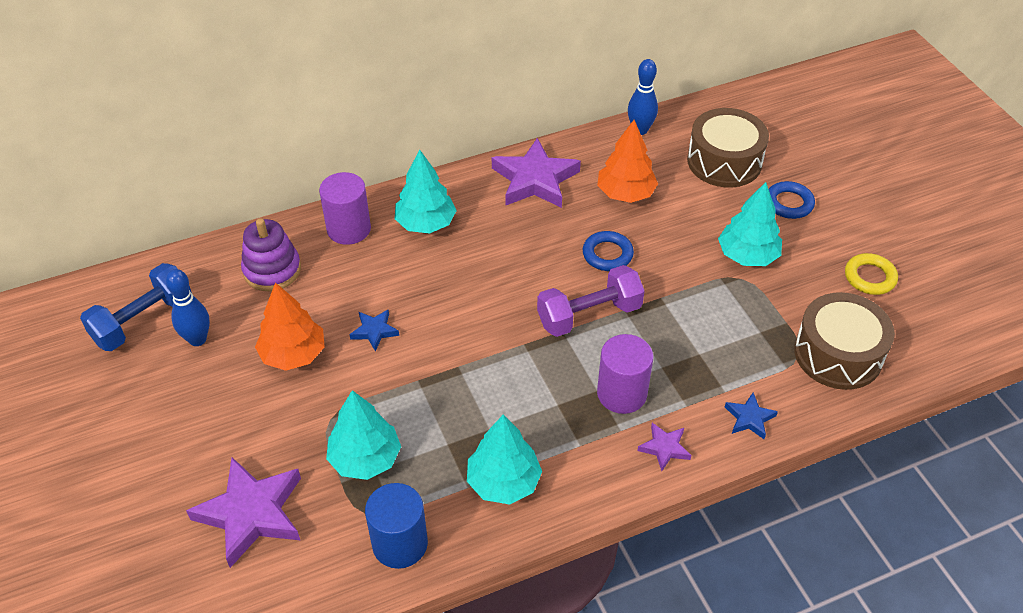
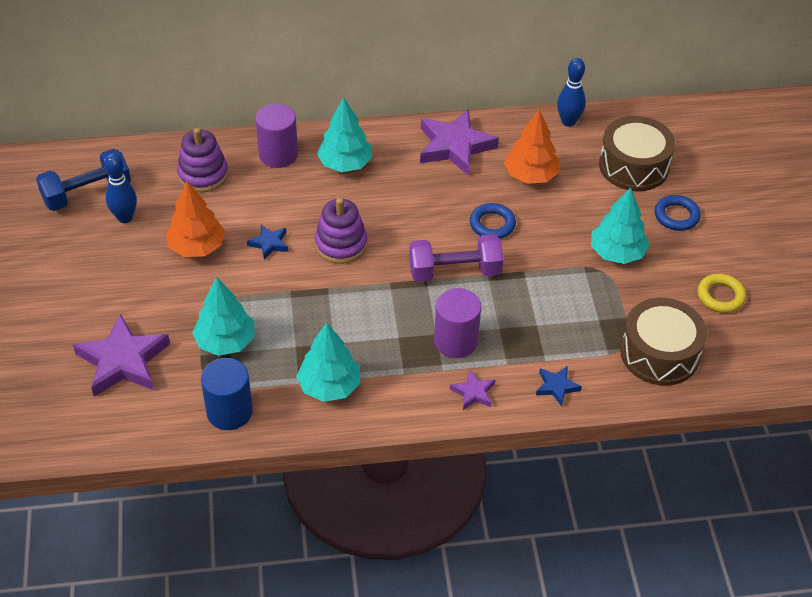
camera: 15 degrees right, 0 degrees up
(455, 314) = (341, 244): none -> purple stacking toy

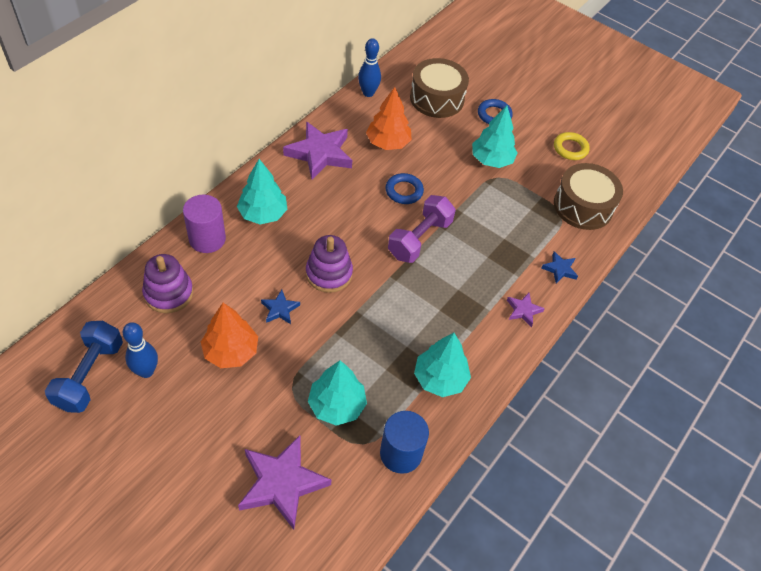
camera: 50 degrees left, 5 degrees up
(456, 341) = (474, 285): purple cylinder -> none

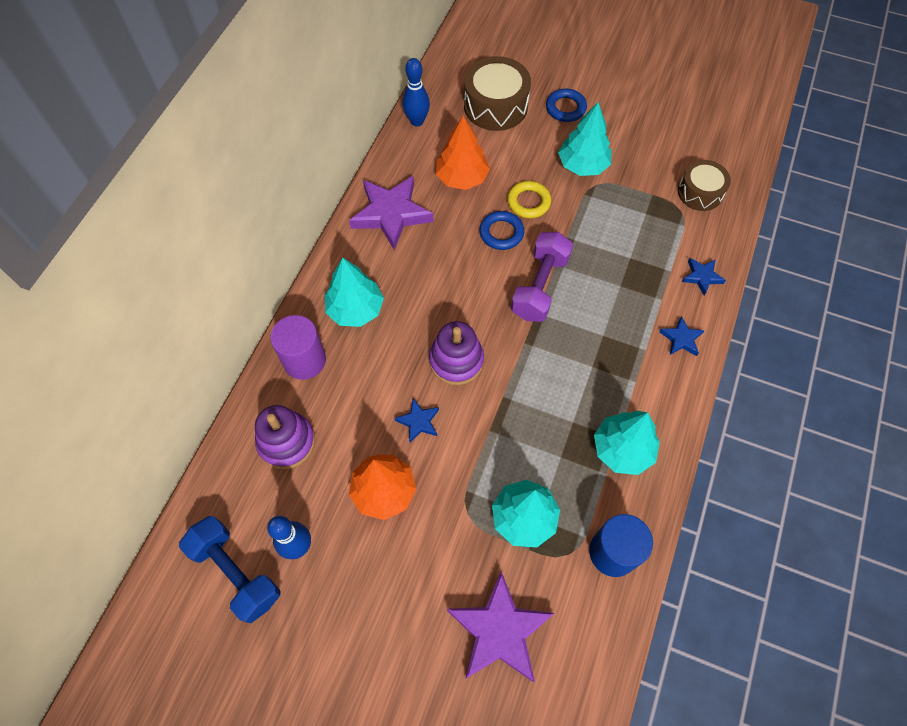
camera: 10 degrees left, 10 degrees up
(90, 375) = (236, 572): blue dumbbell -> blue dumbbell turned 45 degrees counterclockwise
(523, 310) = (681, 339): purple star -> blue star
(570, 148) = (662, 126): yellow ring -> yellow ring (528, 202)
(583, 206) = (700, 192): brown drum -> brown drum, size x0.65

